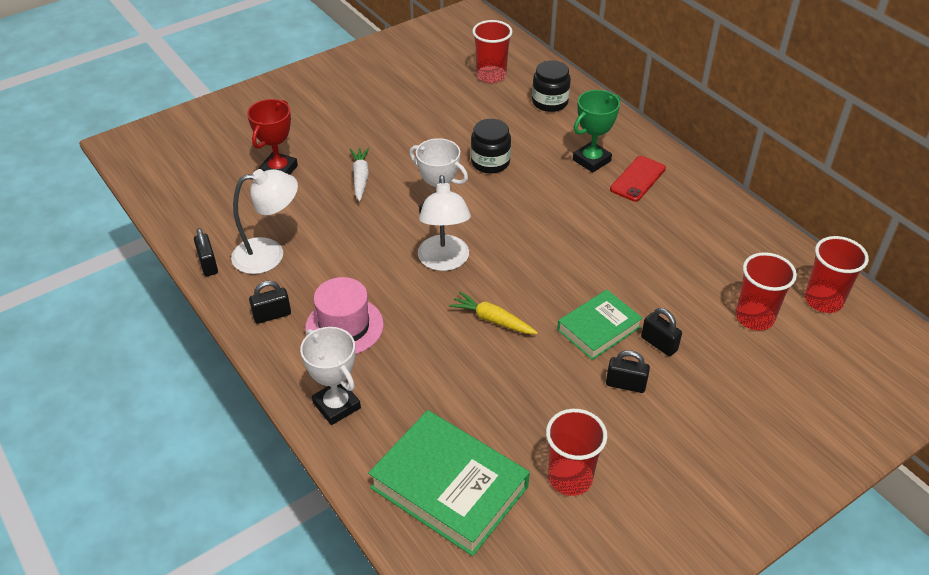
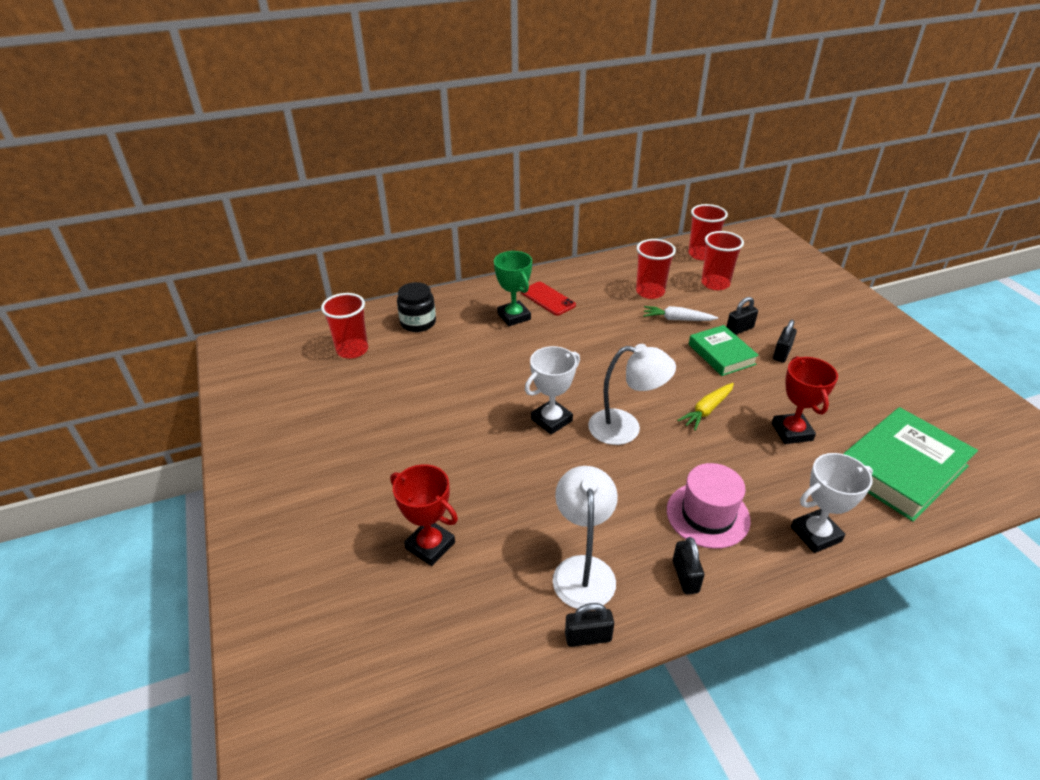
camera: 75 degrees left, 5 degrees down
(360, 178) = (476, 472): white carrot -> white carrot (677, 319)
(481, 391) = (792, 432): none -> red trophy
(490, 162) = (490, 374): black jar -> none
(570, 478) = (878, 399): red cup -> red cup (650, 292)

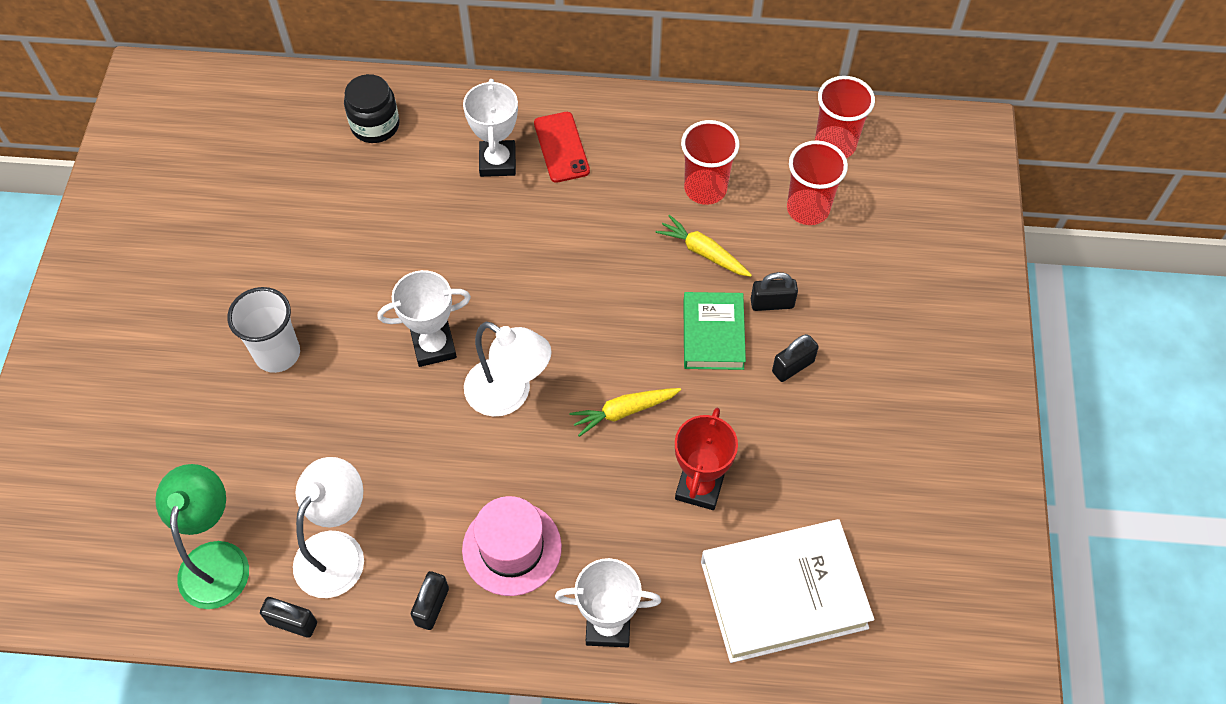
camera: 25 degrees right, 20 degrees up
(352, 350) = (275, 141): red cup -> none
(430, 545) = (209, 452): red trophy -> none
(440, 463) = (277, 353): none -> white cup
(489, 618) = (216, 559): none -> green lamp
(514, 316) = (497, 162): green trophy -> white trophy
(677, 319) = (703, 252): white carrot -> yellow carrot
(901, 469) = (783, 595): green book -> white book

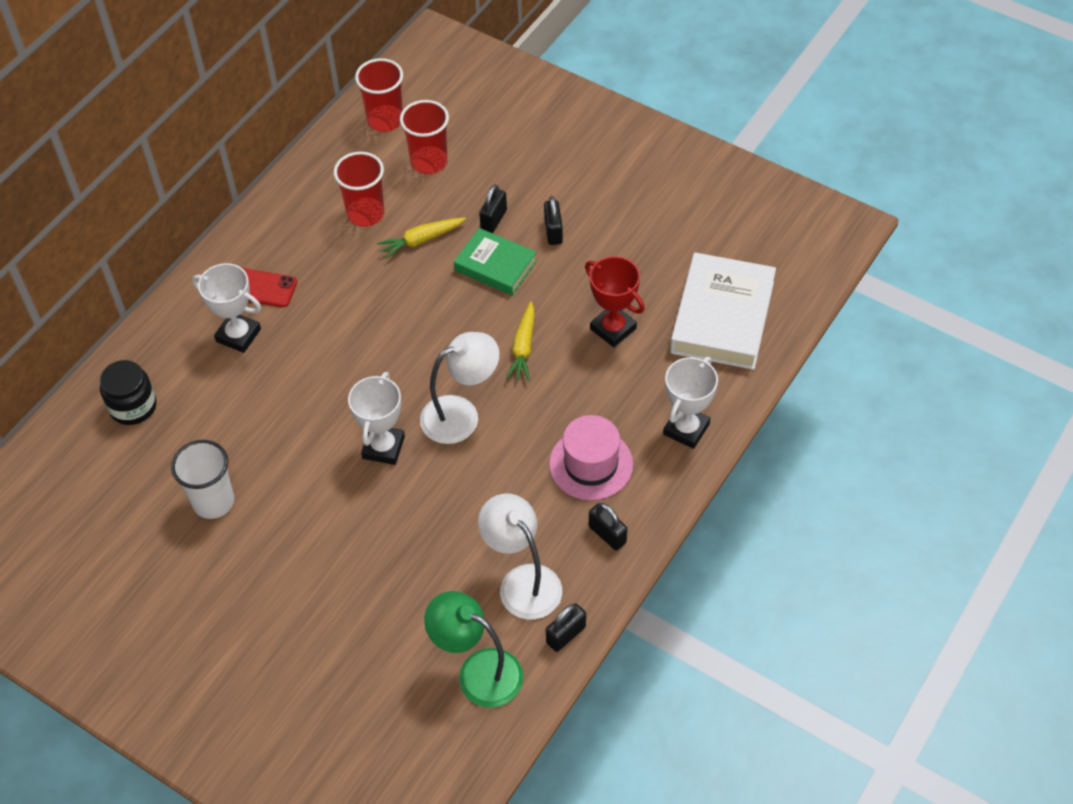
camera: 60 degrees left, 5 degrees down
(277, 353) = (314, 561): white cup -> white cup (213, 501)

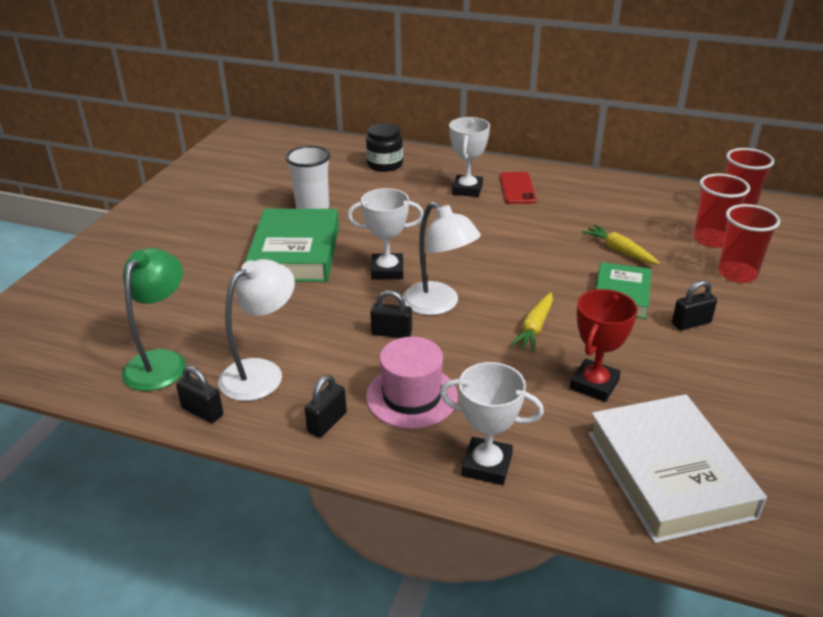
camera: 75 degrees right, 20 degrees down
(313, 531) = (295, 253): none -> green book
(365, 214) = (626, 220): red cup -> red cup (737, 274)
(493, 219) = (675, 285): black padlock -> black padlock (391, 333)
(523, 347) = (534, 328): yellow carrot -> yellow carrot turned 60 degrees counterclockwise
(722, 317) = (668, 474): white book -> white book turned 75 degrees clockwise

